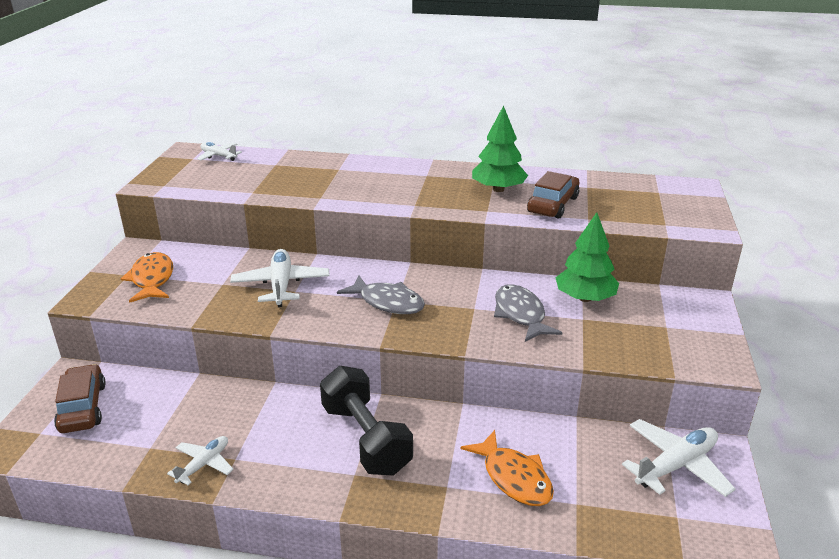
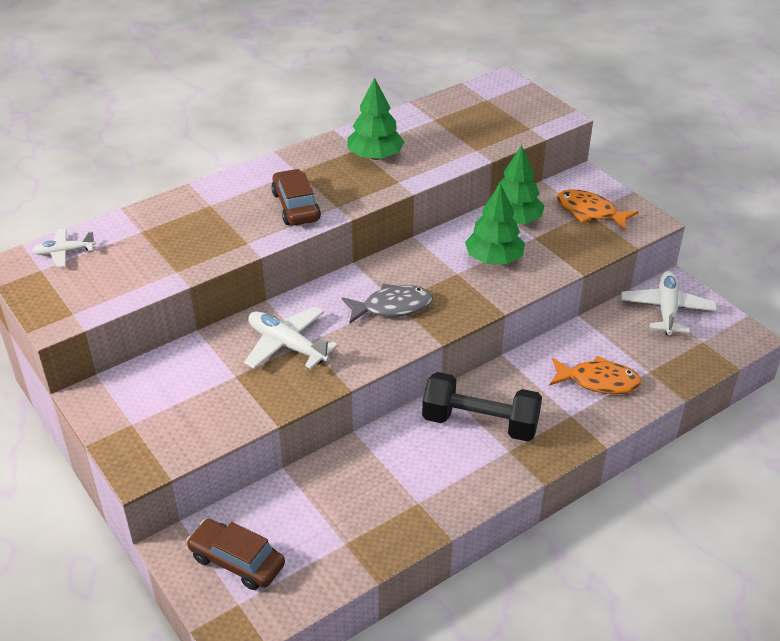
camera: 45 degrees left, 10 degrees up
(152, 279) = (164, 413): orange fish -> orange fish (590, 212)
(204, 464) = (404, 522): white plane -> none
(520, 314) = (493, 259): grey fish -> green tree
(553, 205) = (436, 150): brown car -> brown car (296, 206)

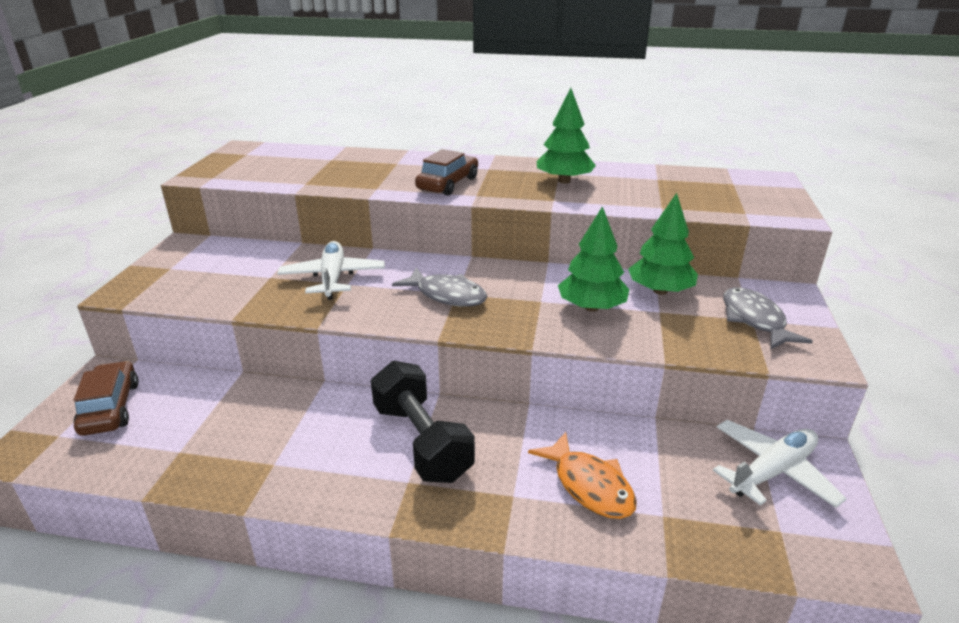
camera: 45 degrees right, 10 degrees down
(64, 252) = (273, 152): white plane -> none
(590, 212) = (754, 320): orange fish -> grey fish

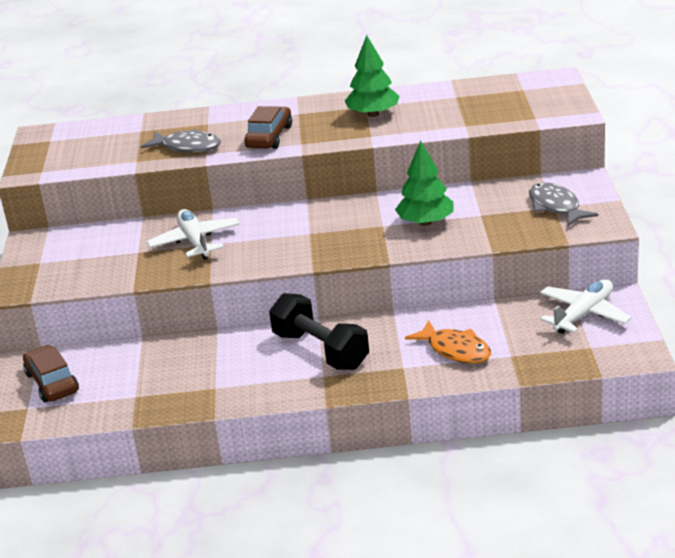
camera: 10 degrees left, 0 degrees up
(447, 295) = (302, 236): grey fish -> grey fish (187, 147)
(660, 291) = (478, 198): green tree -> none

